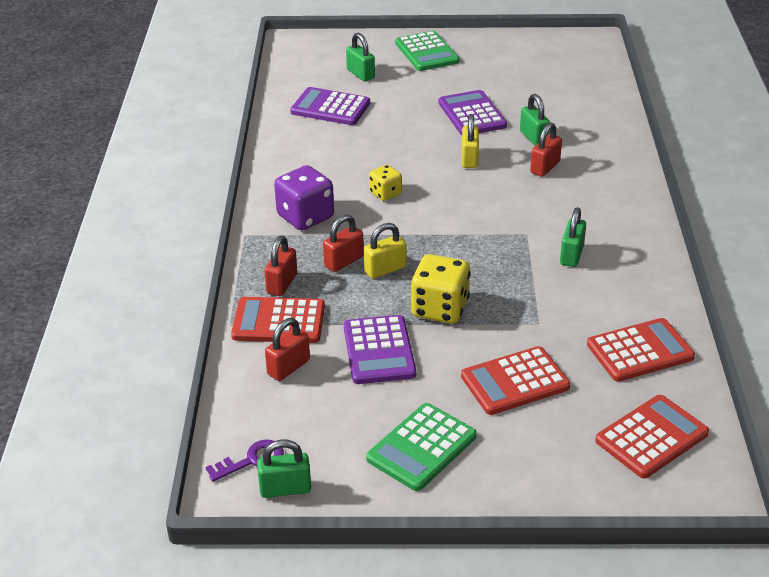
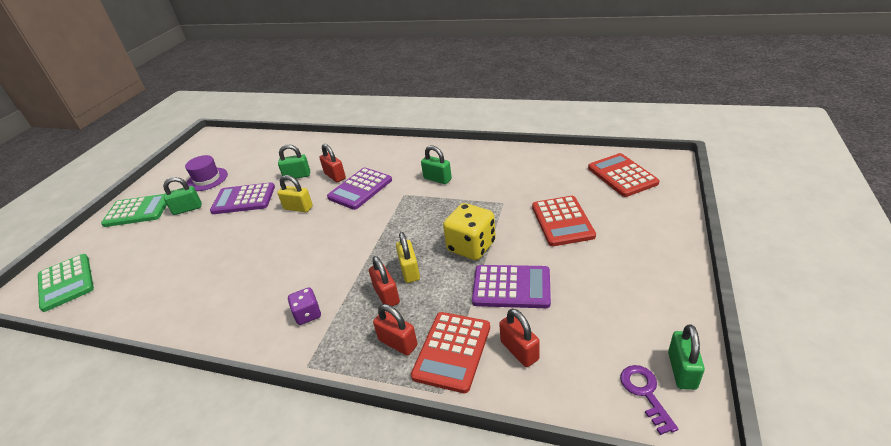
camera: 70 degrees left, 0 degrees up
(305, 217) = (308, 314): purple dice -> purple dice, size x0.58
(330, 108) = (156, 278): purple calculator -> purple calculator (360, 189)
(360, 74) = (126, 253): green padlock -> green padlock (187, 209)
(385, 193) = (309, 258): yellow dice -> none
(421, 447) = (629, 277): green calculator -> green calculator (66, 282)
(501, 74) = (207, 179): none -> purple hat
(640, 351) = (542, 168): red calculator -> none

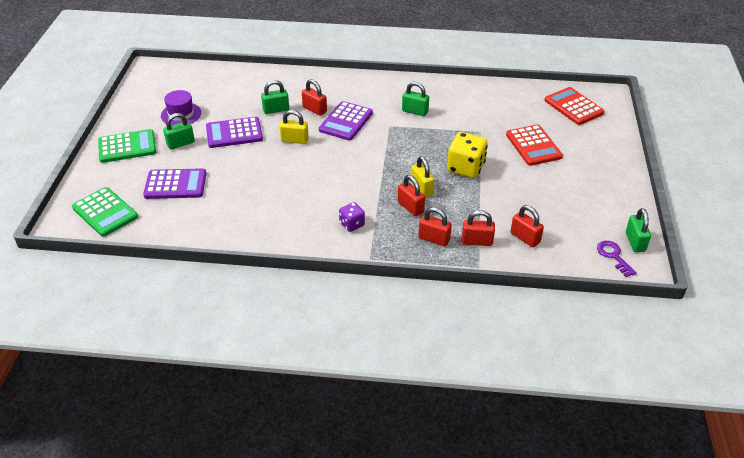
camera: 15 degrees left, 5 degrees up
(452, 351) = (477, 241): red calculator -> red padlock
(511, 287) = (507, 196): purple calculator -> purple calculator (175, 184)

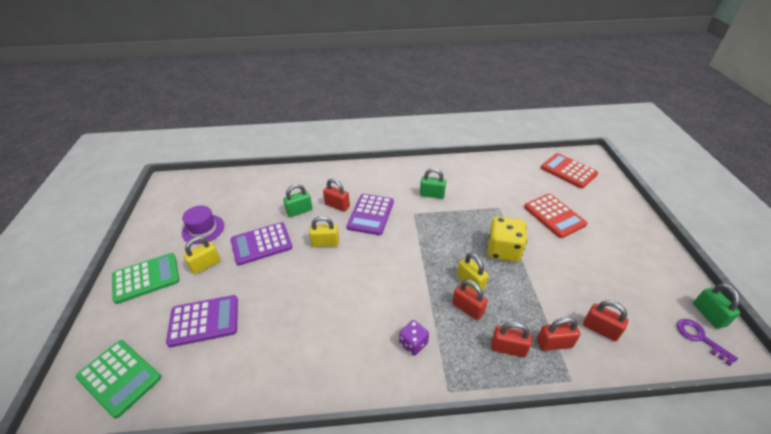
camera: 10 degrees left, 0 degrees up
(180, 143) = (206, 265): green padlock -> yellow padlock

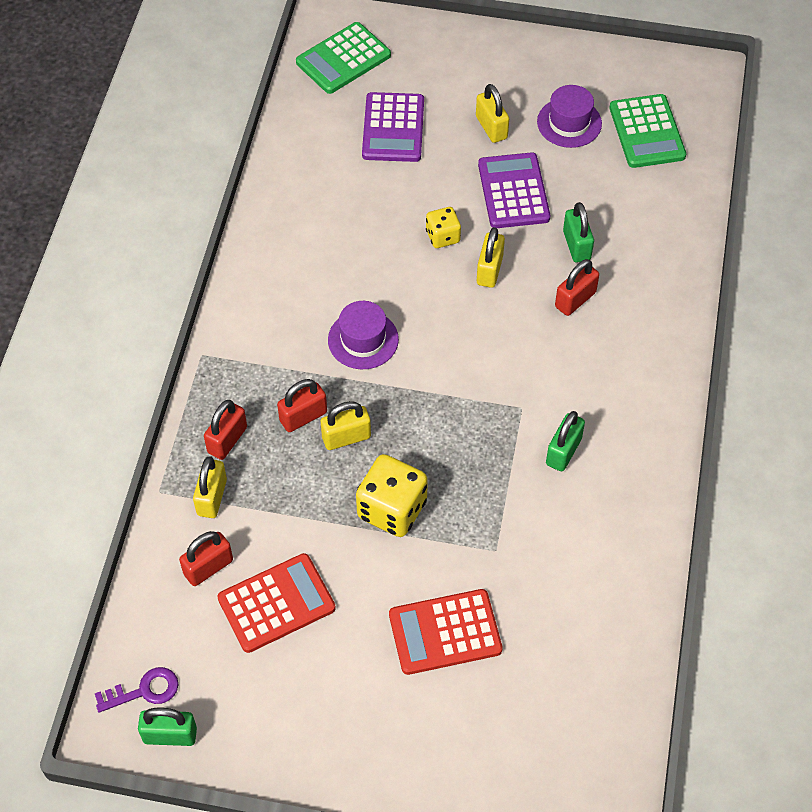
camera: 105 degrees right, 15 degrees up
(146, 278) = (488, 67): green calculator -> green calculator (647, 132)
(303, 270) = (442, 236): none -> yellow dice
(371, 214) = (537, 343): purple calculator -> none
(396, 292) = (363, 340): none -> purple hat
(413, 343) = (276, 337): purple dice -> none
(554, 343) = (212, 497): red padlock -> yellow padlock
(568, 171) = (568, 738): red calculator -> red calculator (276, 603)

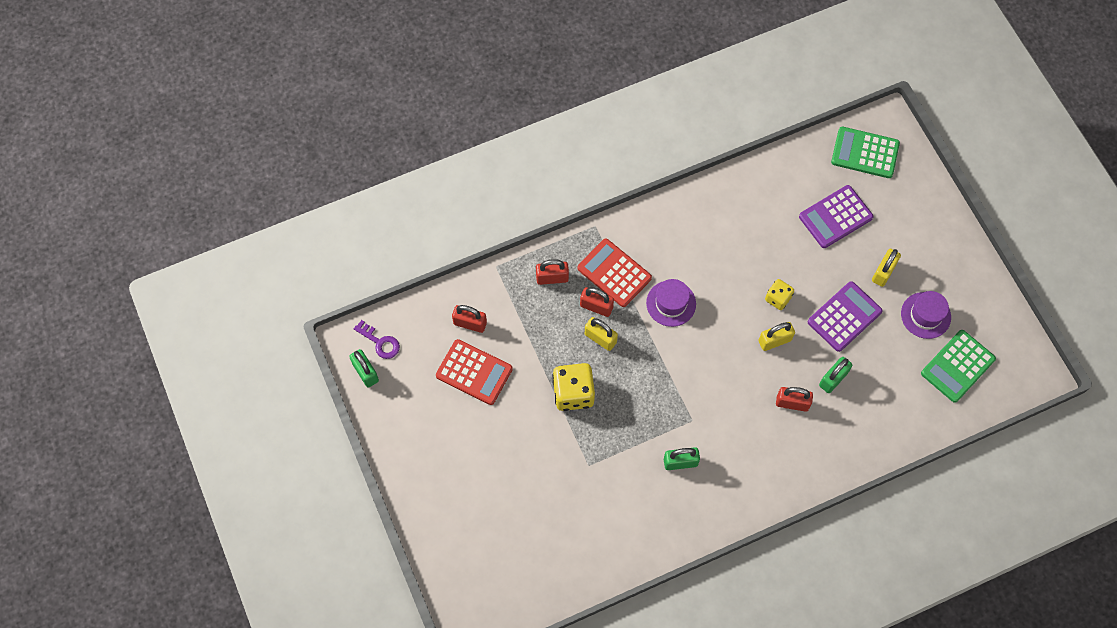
camera: 55 degrees right, 10 degrees up
(212, 497) = (512, 295): yellow padlock -> none
(445, 632) = (519, 471): red calculator -> red calculator (614, 273)

